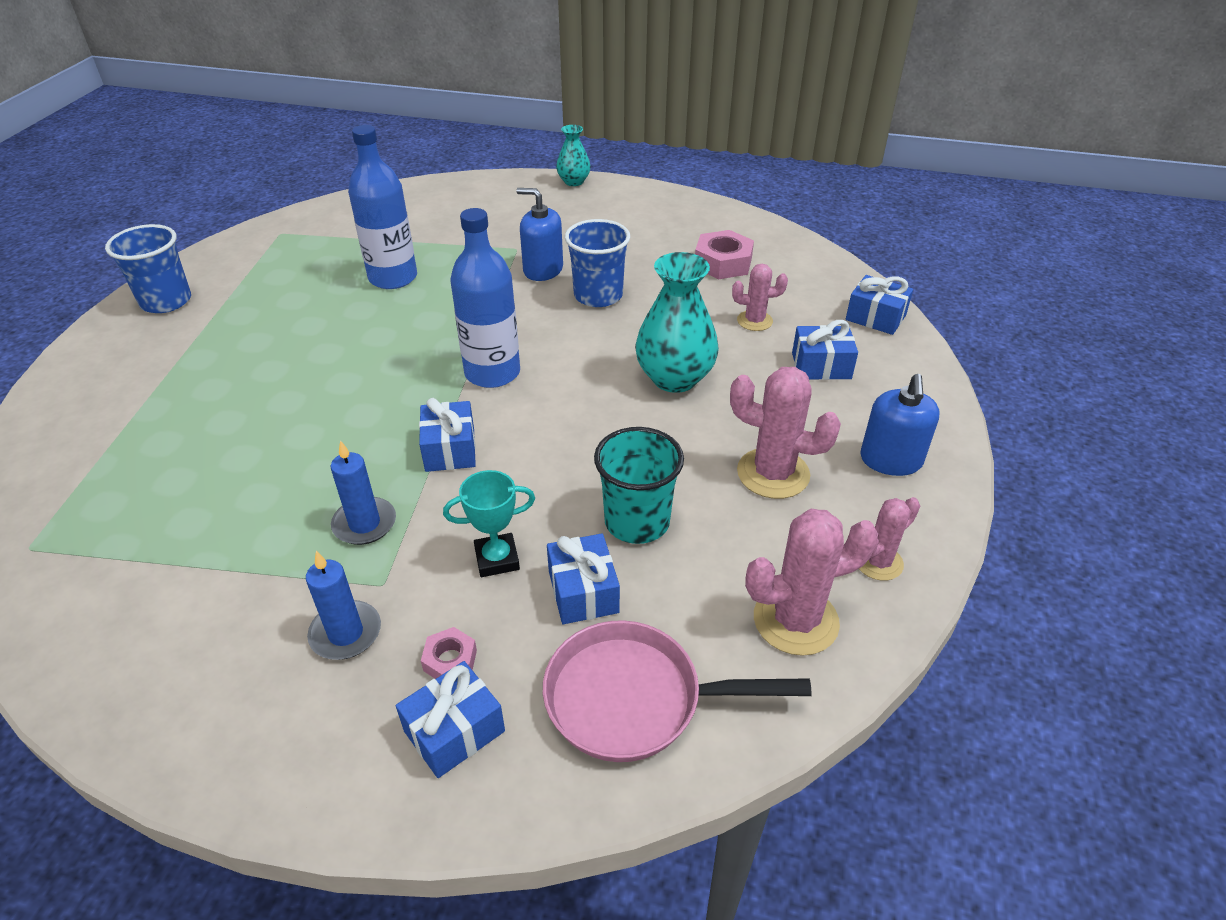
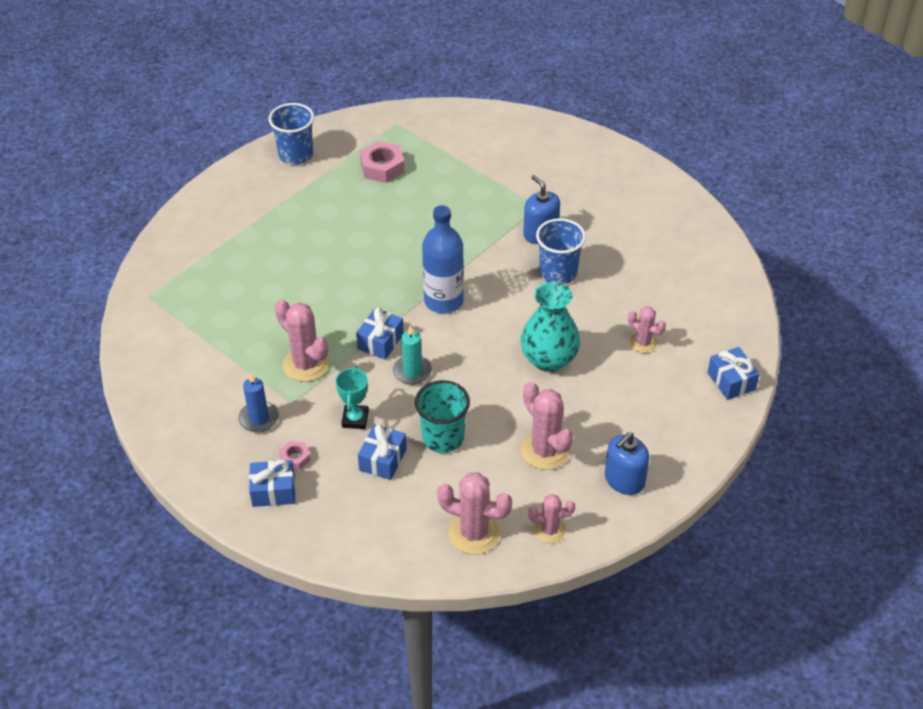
camera: 35 degrees right, 5 degrees up
(364, 524) = (306, 364): blue candle -> pink cactus
(393, 278) = (439, 196): blue bottle -> none
(497, 559) = (355, 419): turquoise trophy -> turquoise trophy turned 75 degrees clockwise
(524, 464) = (412, 372): none -> turquoise candle
(573, 182) = (633, 159): turquoise vase -> none
(634, 699) = (362, 523): pink pan -> none
(723, 263) = (670, 285): pink nut -> pink nut (382, 167)
(821, 366) = (651, 397): blue gift -> none

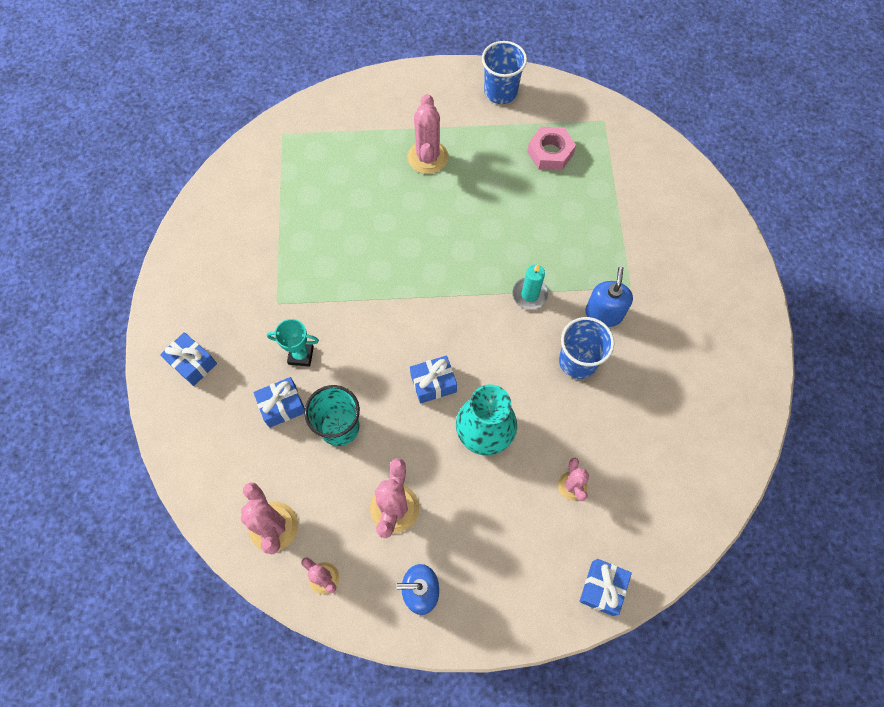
camera: 45 degrees right, 20 degrees up
(259, 419) = (244, 296): blue candle -> none
(295, 458) = (232, 350): pink nut -> none
(306, 364) = (318, 279): pink cactus -> pink cactus (428, 157)
(355, 419) = (301, 355): turquoise trophy -> turquoise trophy turned 45 degrees clockwise
(380, 341) = (385, 306): blue gift -> blue gift (433, 383)
(412, 372) = (379, 351): turquoise candle -> turquoise candle (530, 294)
(443, 301) = (466, 310): blue bottle -> none

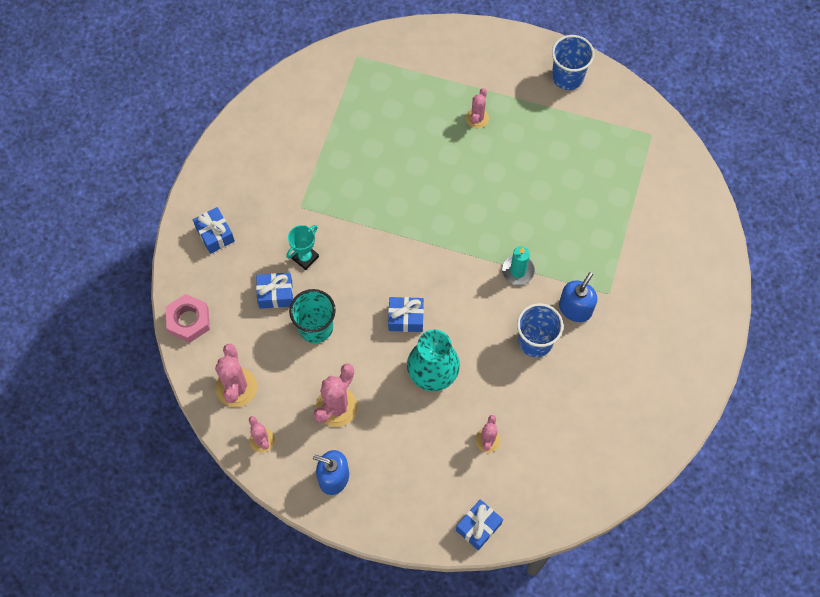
camera: 20 degrees right, 0 degrees up
(301, 355) = (305, 257): turquoise trophy -> turquoise trophy turned 75 degrees counterclockwise
(428, 157) = (477, 118): pink cactus -> pink cactus, size x0.60
(550, 153) = (589, 149): pink nut -> pink nut (189, 320)

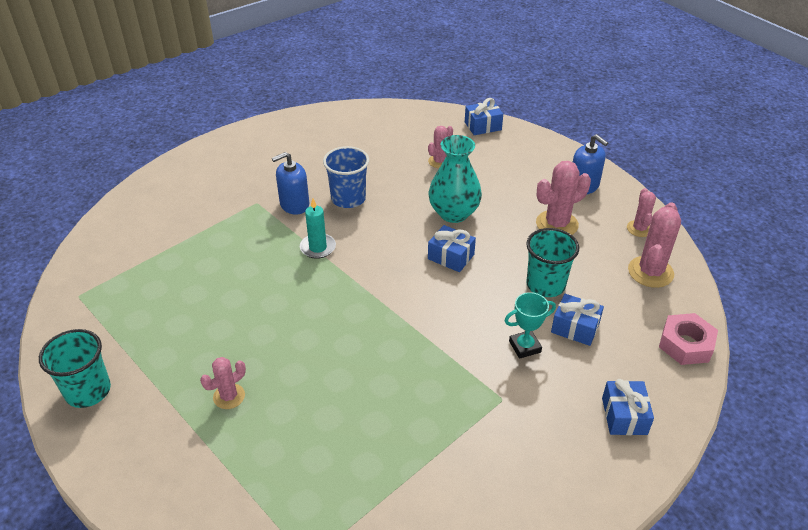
camera: 150 degrees left, 25 degrees down
(567, 77) = (88, 391): blue cup -> turquoise cup

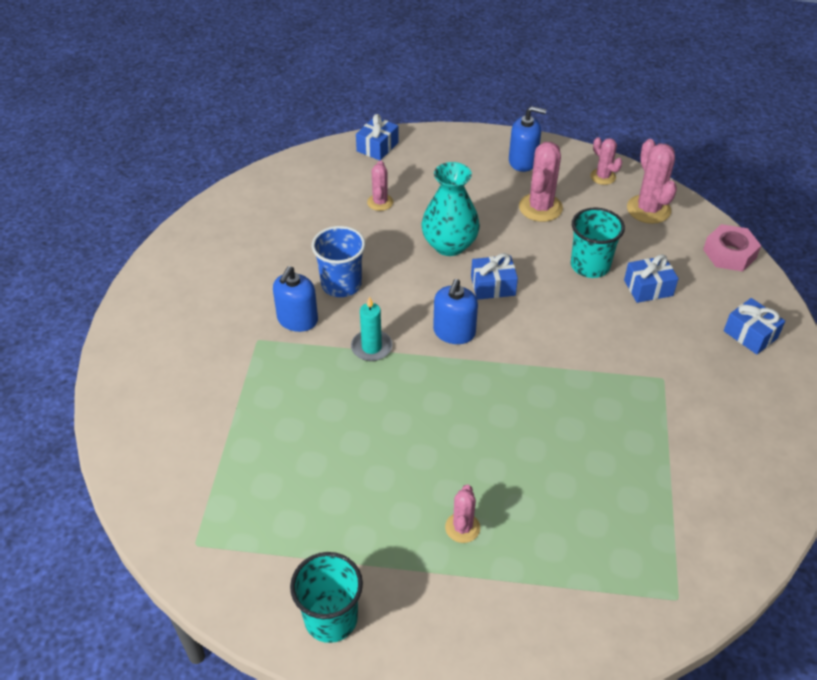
camera: 40 degrees left, 5 degrees up
(384, 271) = (454, 332): none -> blue soap dispenser
(524, 346) = (632, 326): turquoise trophy -> none

